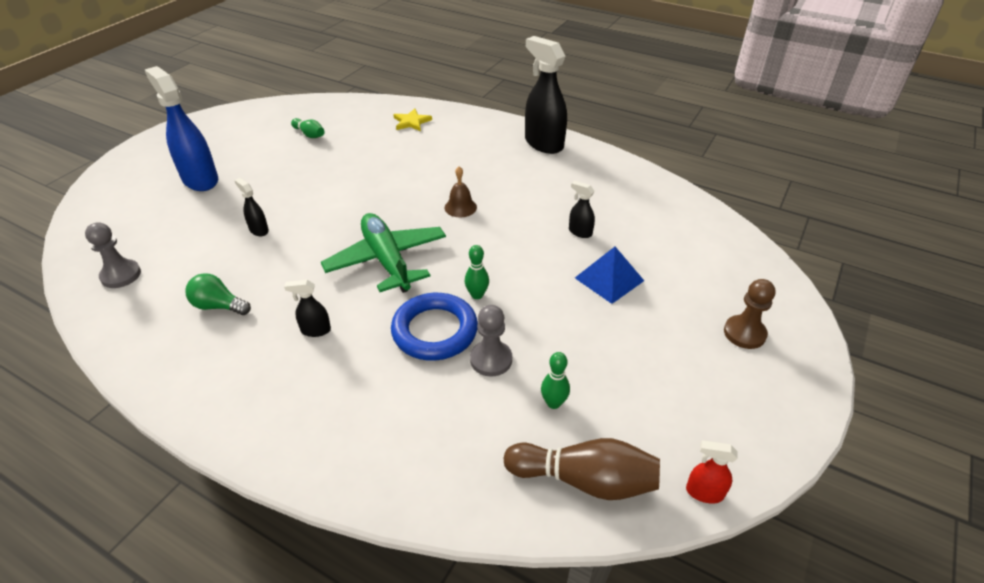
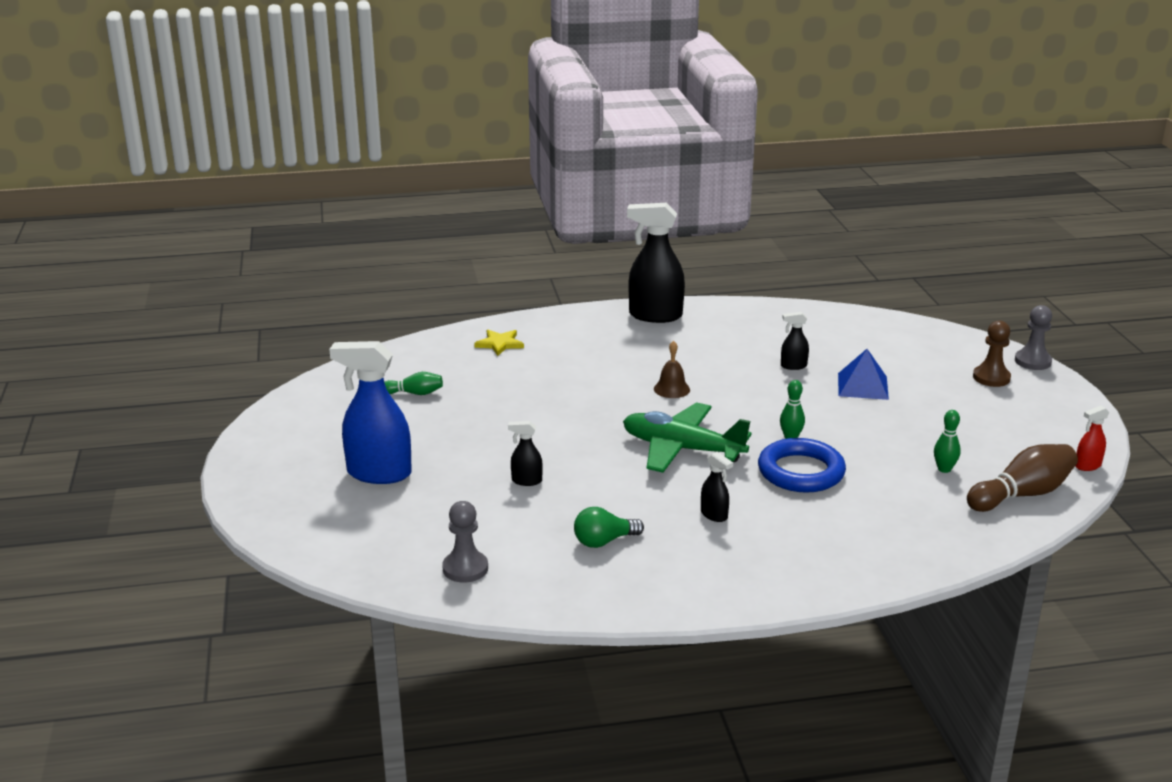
camera: 40 degrees left, 15 degrees down
(315, 330) = (714, 515): black spray bottle -> black spray bottle turned 90 degrees counterclockwise
(491, 359) = (867, 468): grey pawn -> grey pawn (1032, 361)

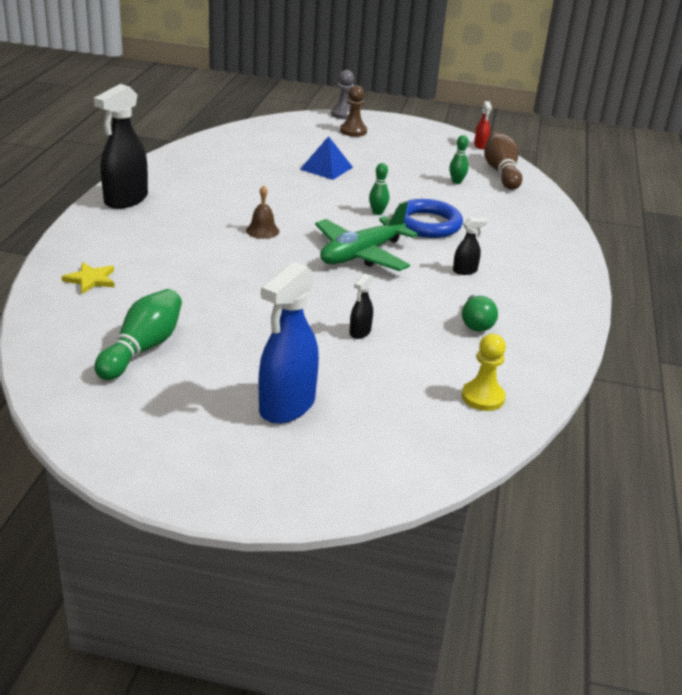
camera: 70 degrees left, 5 degrees up
(415, 393) = (142, 349): green bowling pin -> green bowling pin, size x1.84
(465, 568) = (483, 397): grey pawn -> yellow pawn
(793, 366) = (273, 179): black spray bottle -> none

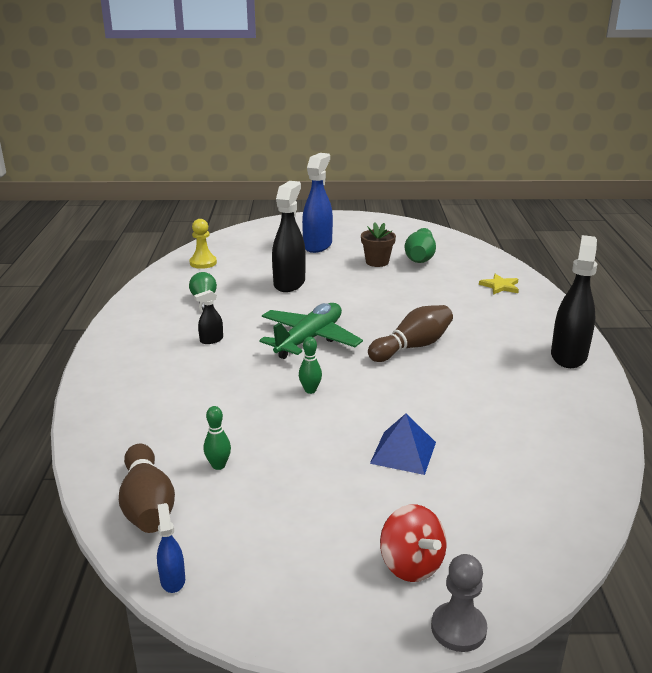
camera: 170 degrees right, 5 degrees down
(215, 350) = (377, 262): none -> brown flower pot
(262, 231) = (412, 347): brown bell -> brown bowling pin
(353, 131) = (411, 565): brown pawn -> red spinning top
(360, 332) = (289, 283): black spray bottle -> black spray bottle, size x2.16
(427, 224) = (252, 385): blue ring -> none
(480, 146) = (172, 579): red spray bottle -> blue spray bottle

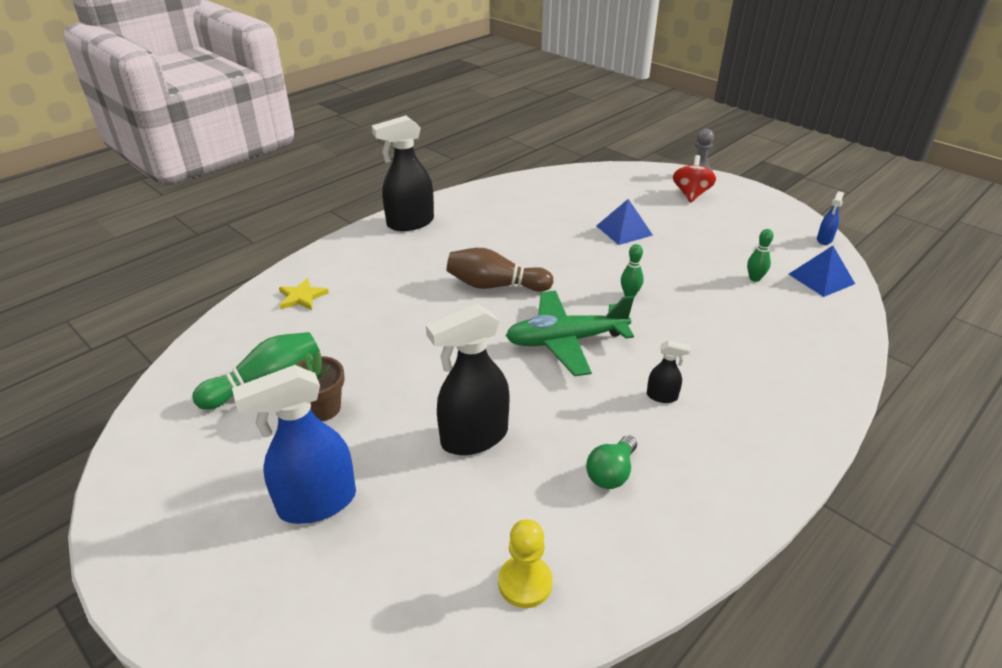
camera: 135 degrees left, 10 degrees up
(147, 505) = (821, 279): brown bowling pin -> blue pyramid

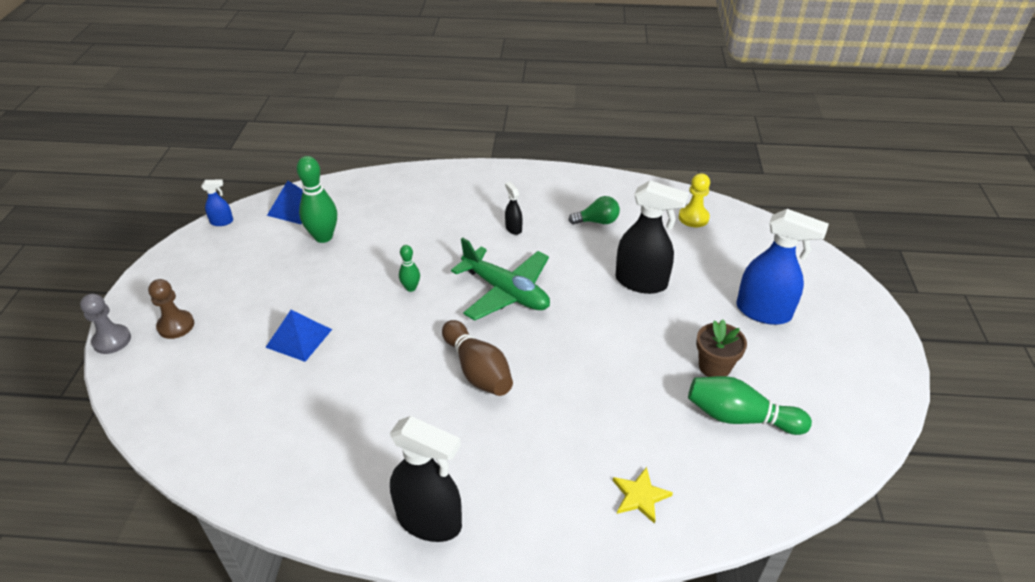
camera: 130 degrees left, 5 degrees up
(691, 194) = (176, 325): red spinning top -> brown pawn
(754, 278) = (323, 237): green bowling pin -> green bowling pin, size x1.84

